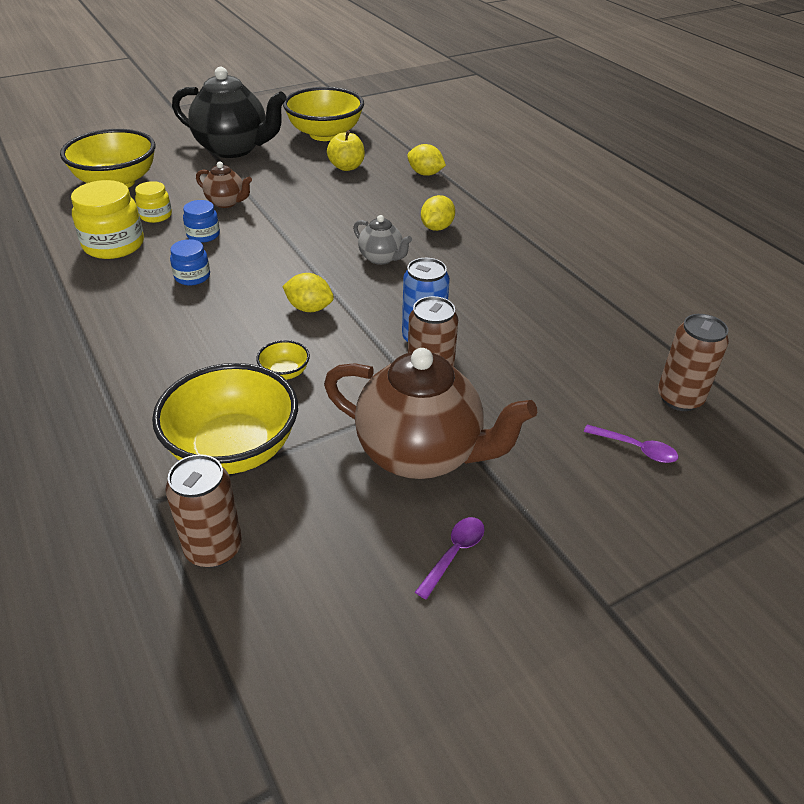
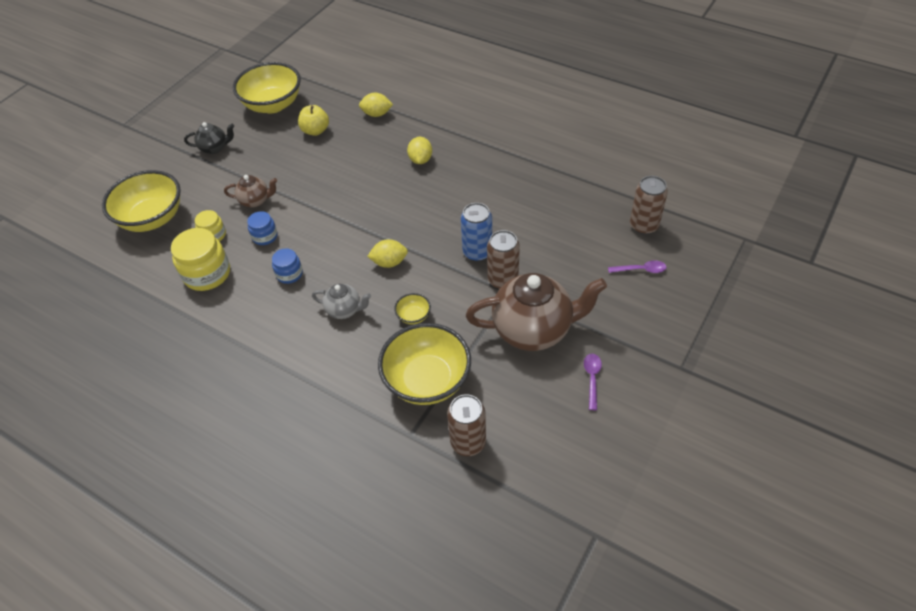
camera: 25 degrees left, 10 degrees up
(233, 149) = (215, 148): black teapot -> black teapot, size x0.48
(381, 258) = (404, 201): grey teapot -> grey teapot (344, 310)

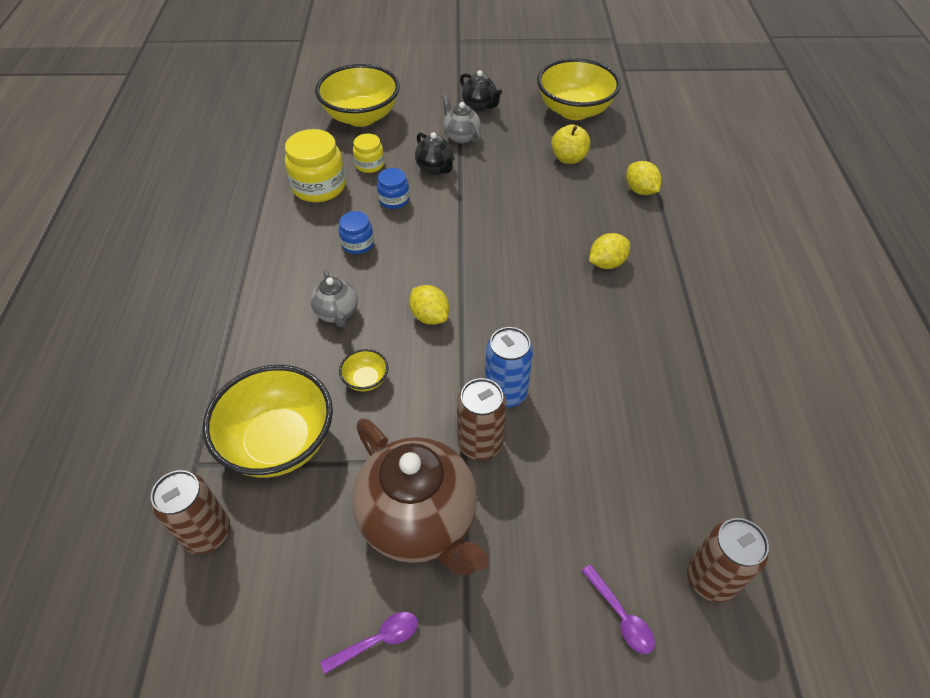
camera: 55 degrees right, 0 degrees up
(237, 173) = (461, 136): none -> grey teapot
(255, 201) = (435, 168): brown teapot -> black teapot

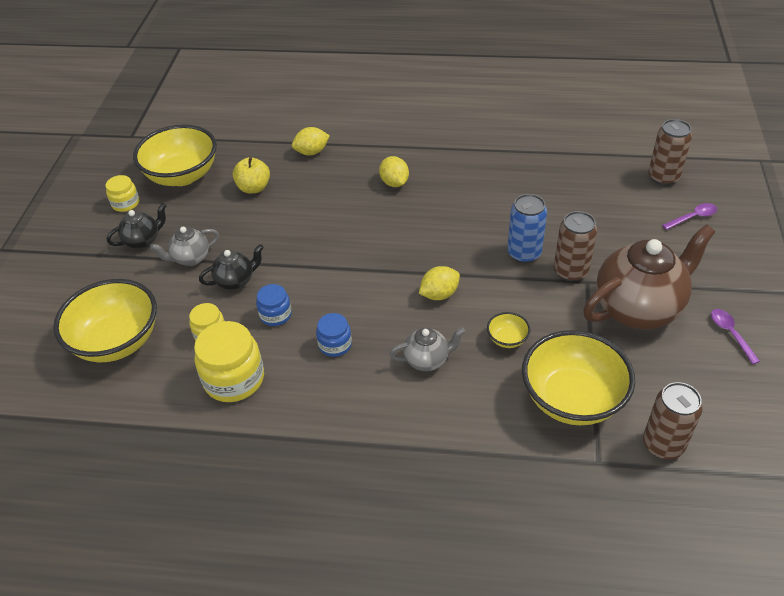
camera: 80 degrees left, 5 degrees down
(526, 86) = (125, 203): none -> yellow jar

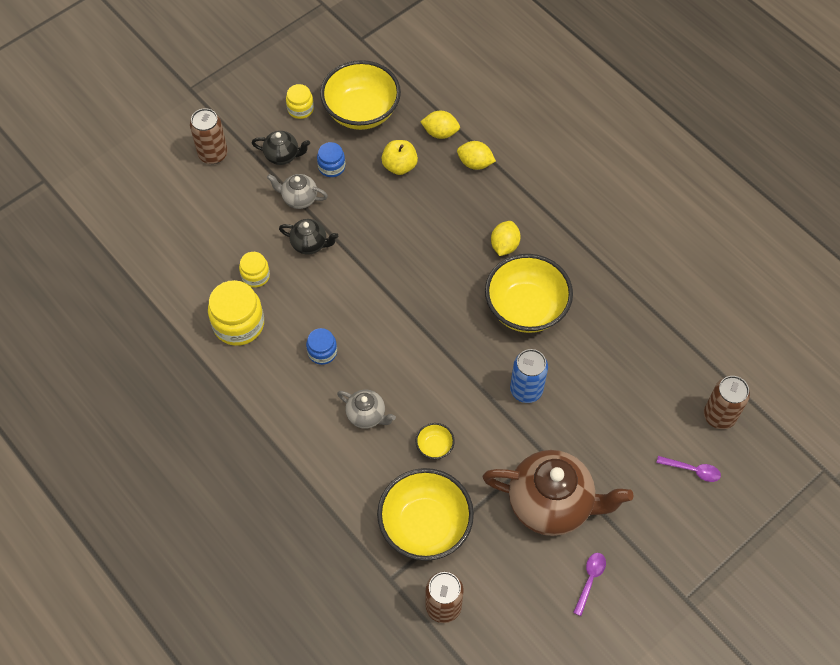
camera: 40 degrees right, 15 degrees up
(117, 341) = (197, 232): yellow bowl -> yellow bowl (526, 308)
(275, 315) = (308, 295): blue jar -> blue jar (331, 167)
(439, 294) = (429, 372): yellow lemon -> yellow lemon (440, 133)
(570, 271) = (541, 433): brown can -> brown can (213, 154)

